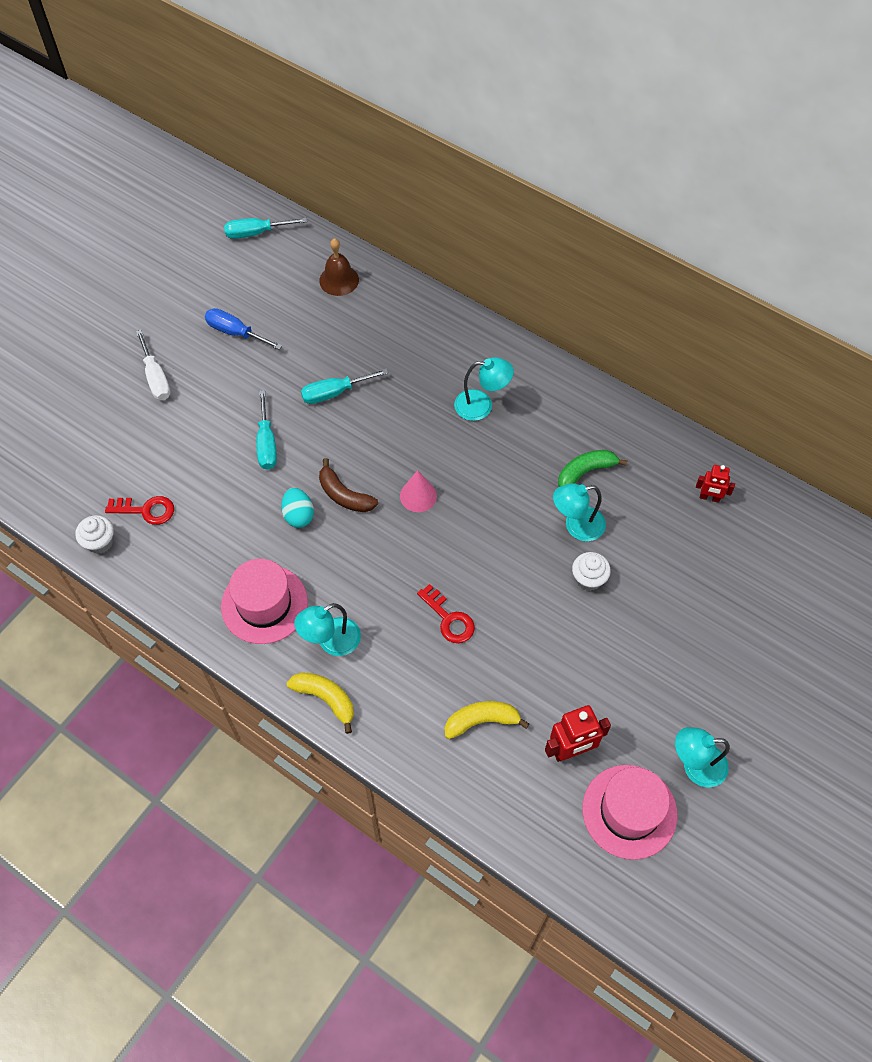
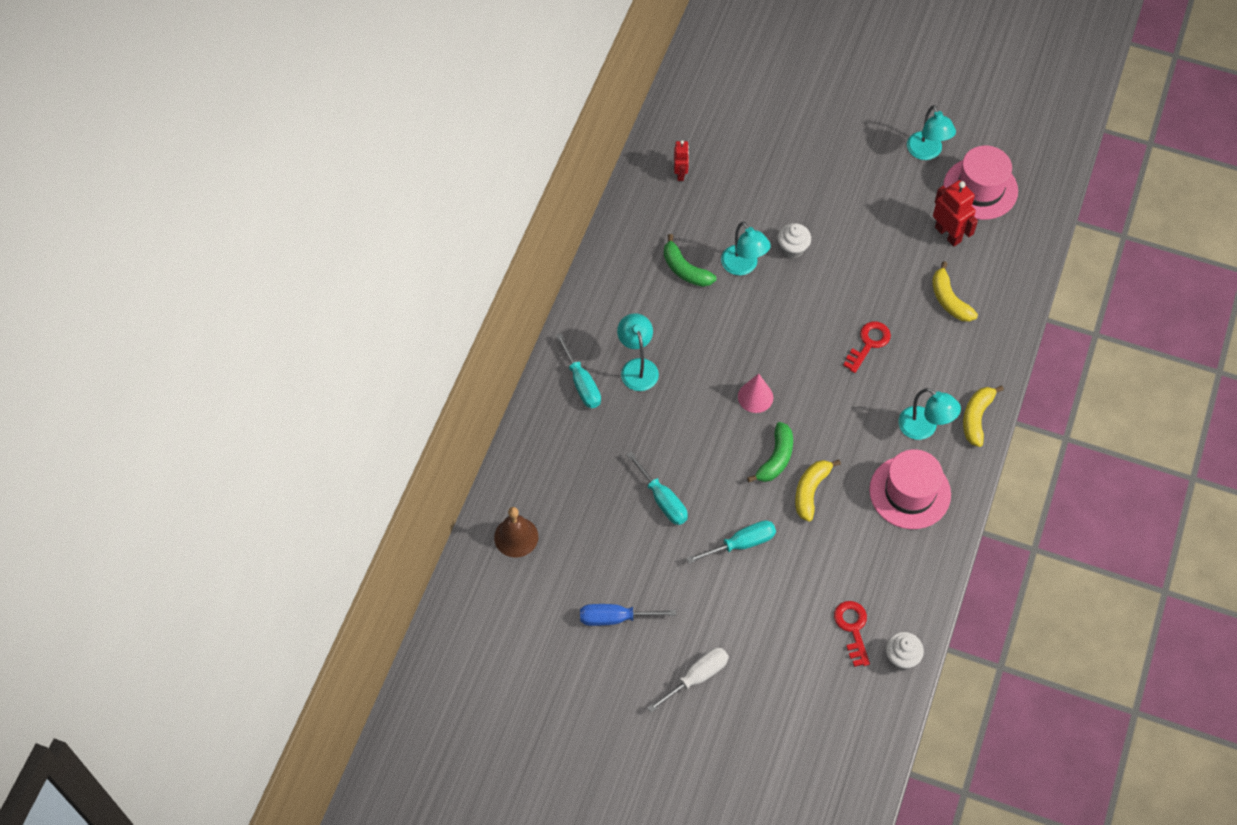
camera: 105 degrees left, 0 degrees up
(235, 332) = (615, 618): blue screwdriver -> blue screwdriver turned 75 degrees clockwise
(256, 233) = (470, 642): turquoise screwdriver -> turquoise screwdriver (581, 383)
(298, 515) = (810, 491): turquoise egg -> yellow banana
(344, 495) = (776, 458): brown banana -> green banana

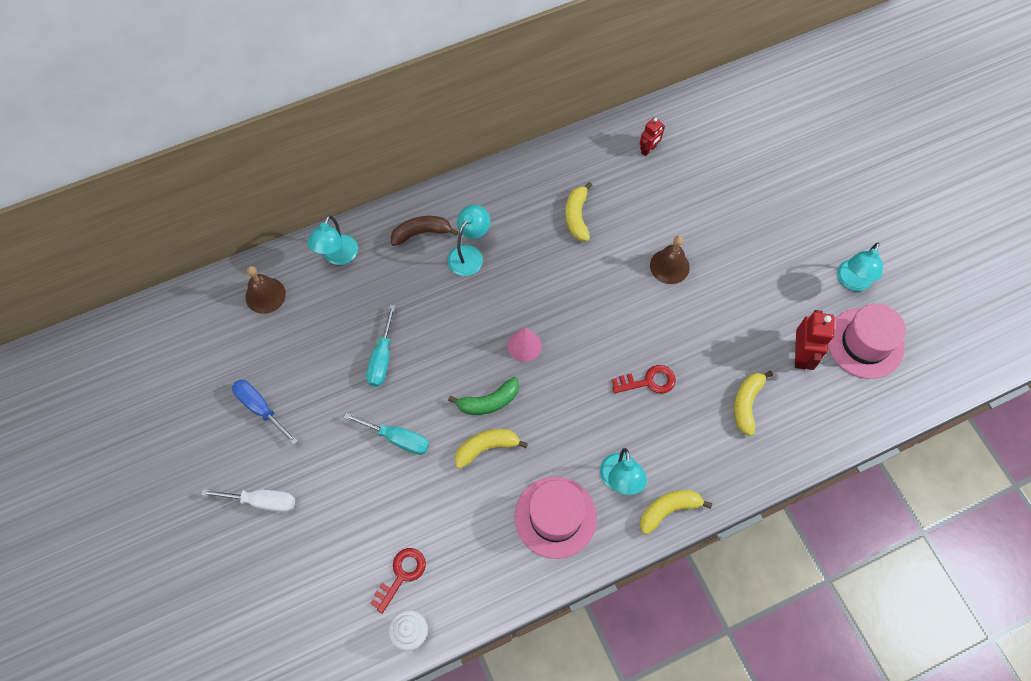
camera: 45 degrees right, 5 degrees up
(581, 383) = (421, 233): turquoise screwdriver -> brown banana
(685, 269) = (577, 216): green banana -> yellow banana
(743, 266) = (620, 249): turquoise lamp -> turquoise lamp (337, 256)
(792, 248) = (669, 266): white cupcake -> brown bell

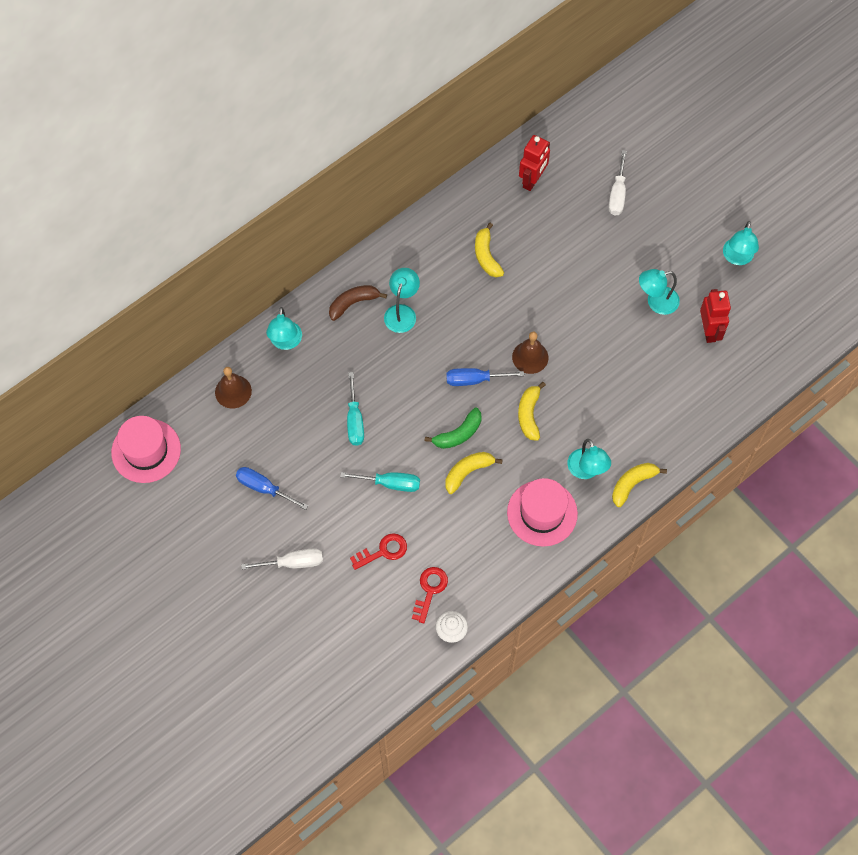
camera: 15 degrees left, 0 degrees up
(524, 346) = (474, 380): pink cone -> blue screwdriver
(648, 150) = (532, 180): red robot -> red robot, size x1.61
(648, 381) = (588, 384): red key -> red key (383, 551)
(669, 266) = (579, 281): brown bell -> brown bell (530, 357)
(735, 184) = (617, 194): none -> white screwdriver
(746, 404) = (674, 382): yellow banana -> yellow banana (529, 415)
(748, 309) = (656, 302): none -> turquoise lamp
(865, 343) = (760, 308): pink hat -> pink hat (146, 451)

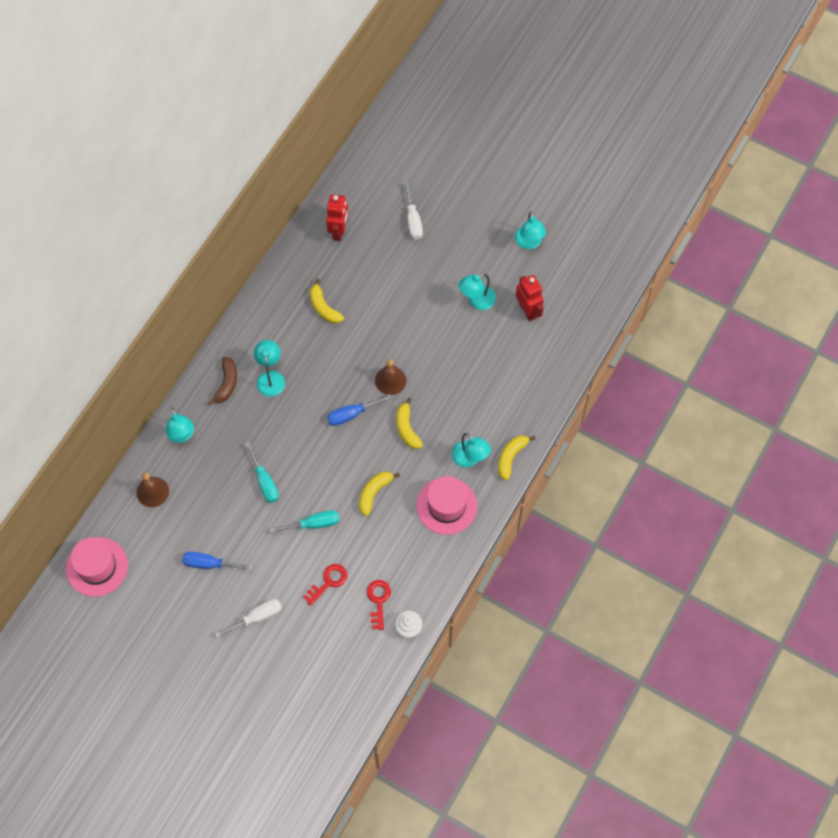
camera: 20 degrees left, 0 degrees up
(353, 303) = (226, 383): brown banana -> brown banana turned 150 degrees clockwise
(458, 434) = (355, 464): green banana -> none

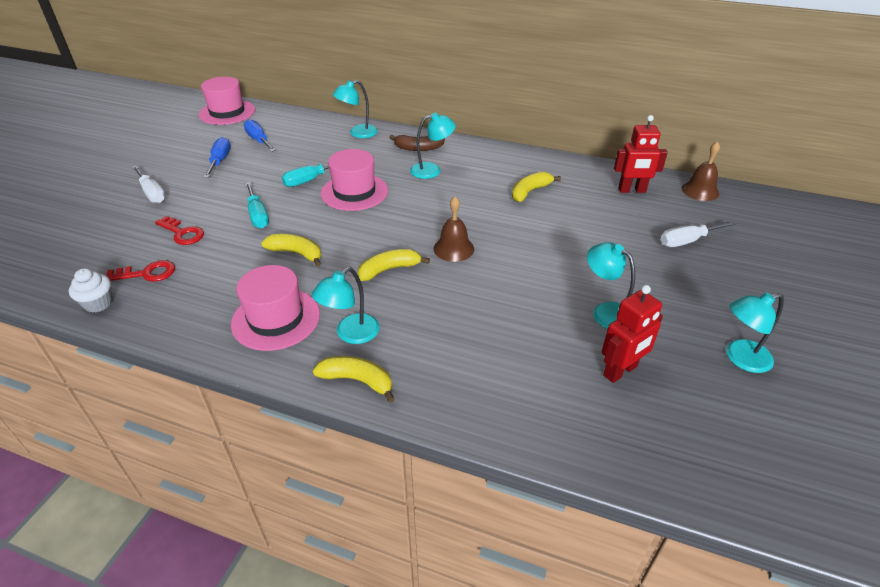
camera: 80 degrees right, 25 degrees down
(152, 492) = (299, 127): brown bell -> brown bell (700, 191)
(293, 445) = (354, 192): none -> pink hat
(351, 414) = (400, 225): blue screwdriver -> blue screwdriver (259, 140)

